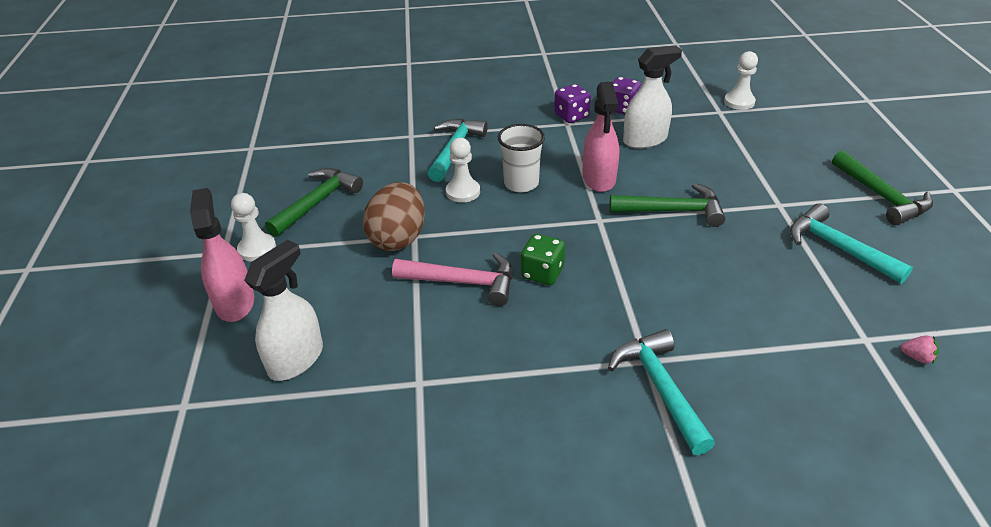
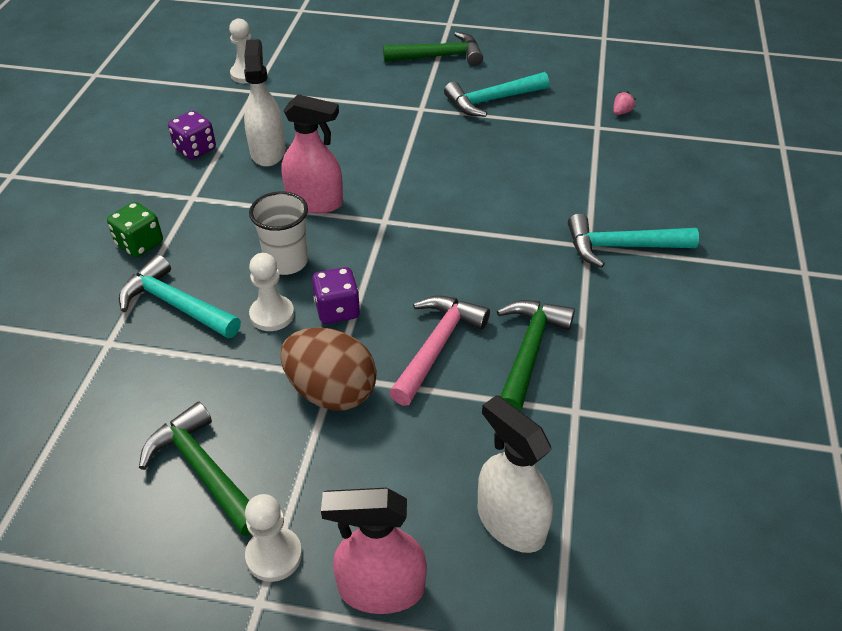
camera: 75 degrees left, 5 degrees up
(542, 273) = (448, 282): green dice -> green dice (140, 244)
(571, 116) = (180, 190): purple dice -> purple dice (337, 310)
(673, 211) = (396, 170): green hammer -> green hammer (529, 351)

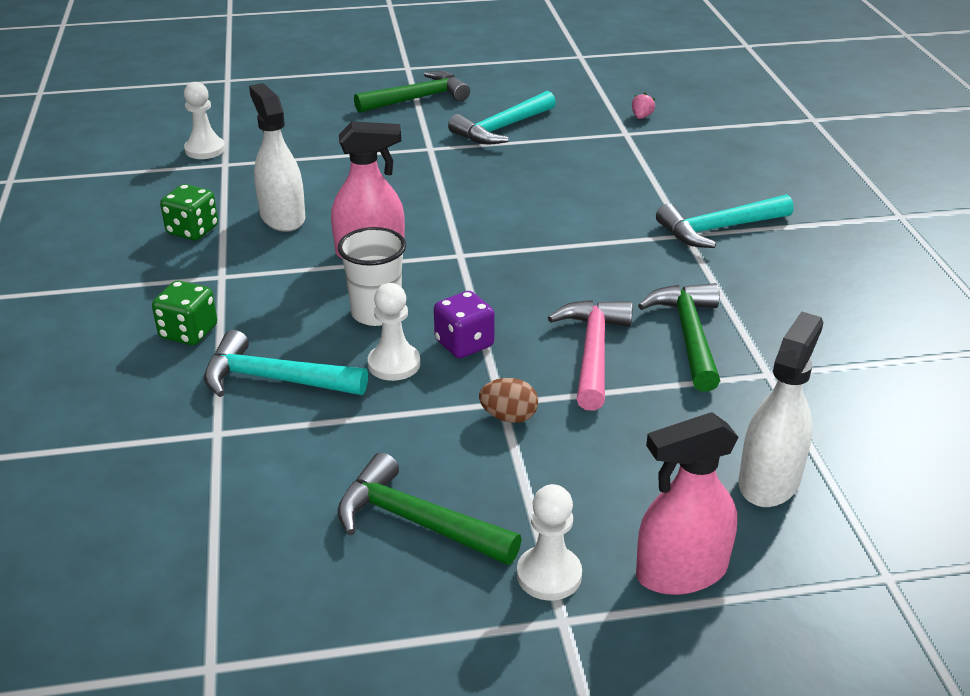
camera: 20 degrees left, 10 degrees down
(195, 149) = (192, 230): purple dice -> green dice
(331, 391) = (508, 417): brown egg -> brown egg, size x0.51
(510, 522) = (769, 481): white spray bottle -> white spray bottle turned 90 degrees clockwise

